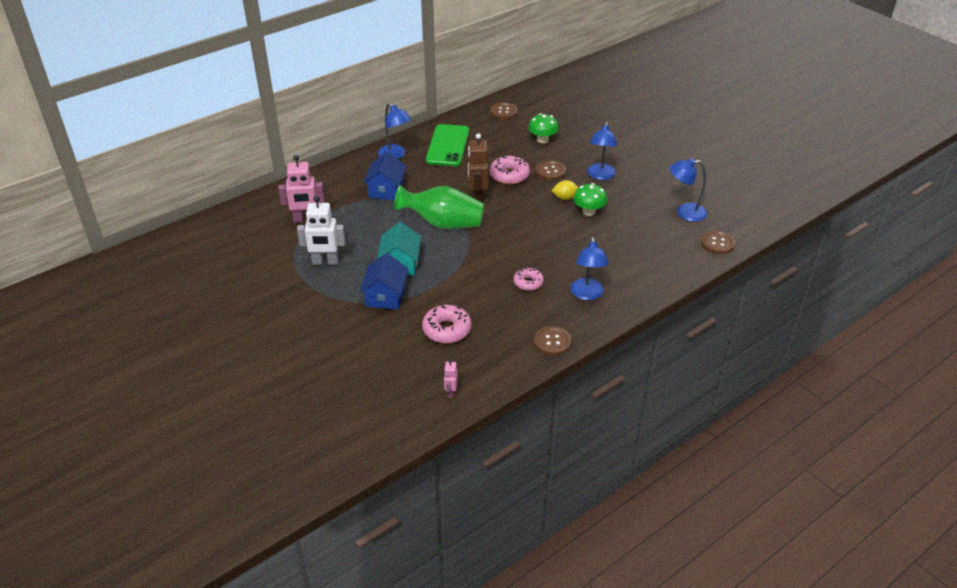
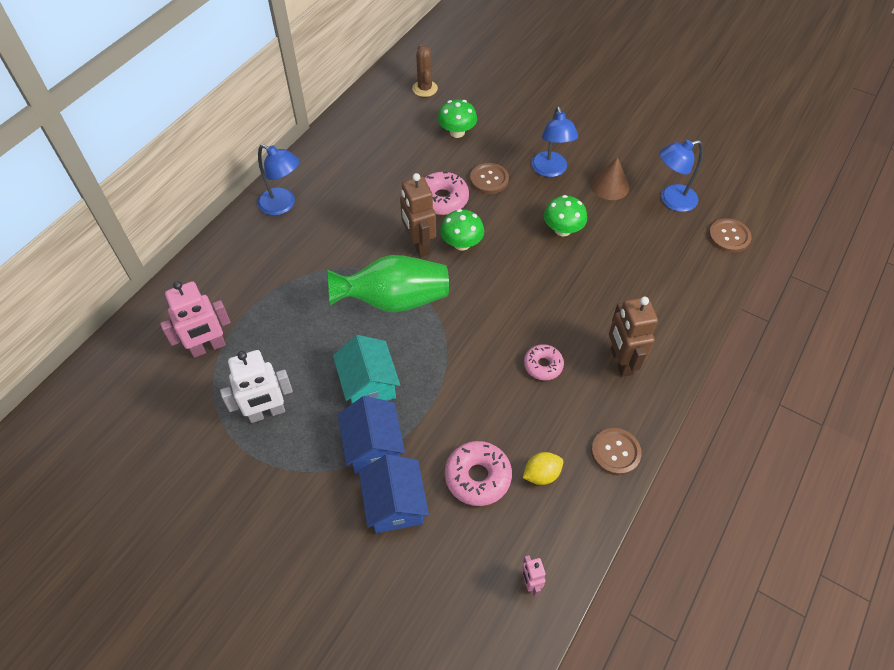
camera: 20 degrees left, 15 degrees up
(386, 190) = (296, 265): blue house -> blue house (395, 504)
(447, 145) = (344, 171): green phone -> none
(503, 112) = (390, 101): brown button -> none
(509, 203) = (461, 243): none -> green mushroom
(533, 110) = (425, 88): none -> brown cactus
(565, 198) = (525, 216): yellow lemon -> yellow lemon (541, 474)
(587, 294) = (621, 361): blue lamp -> brown robot
(641, 194) = (610, 186): none -> brown cone

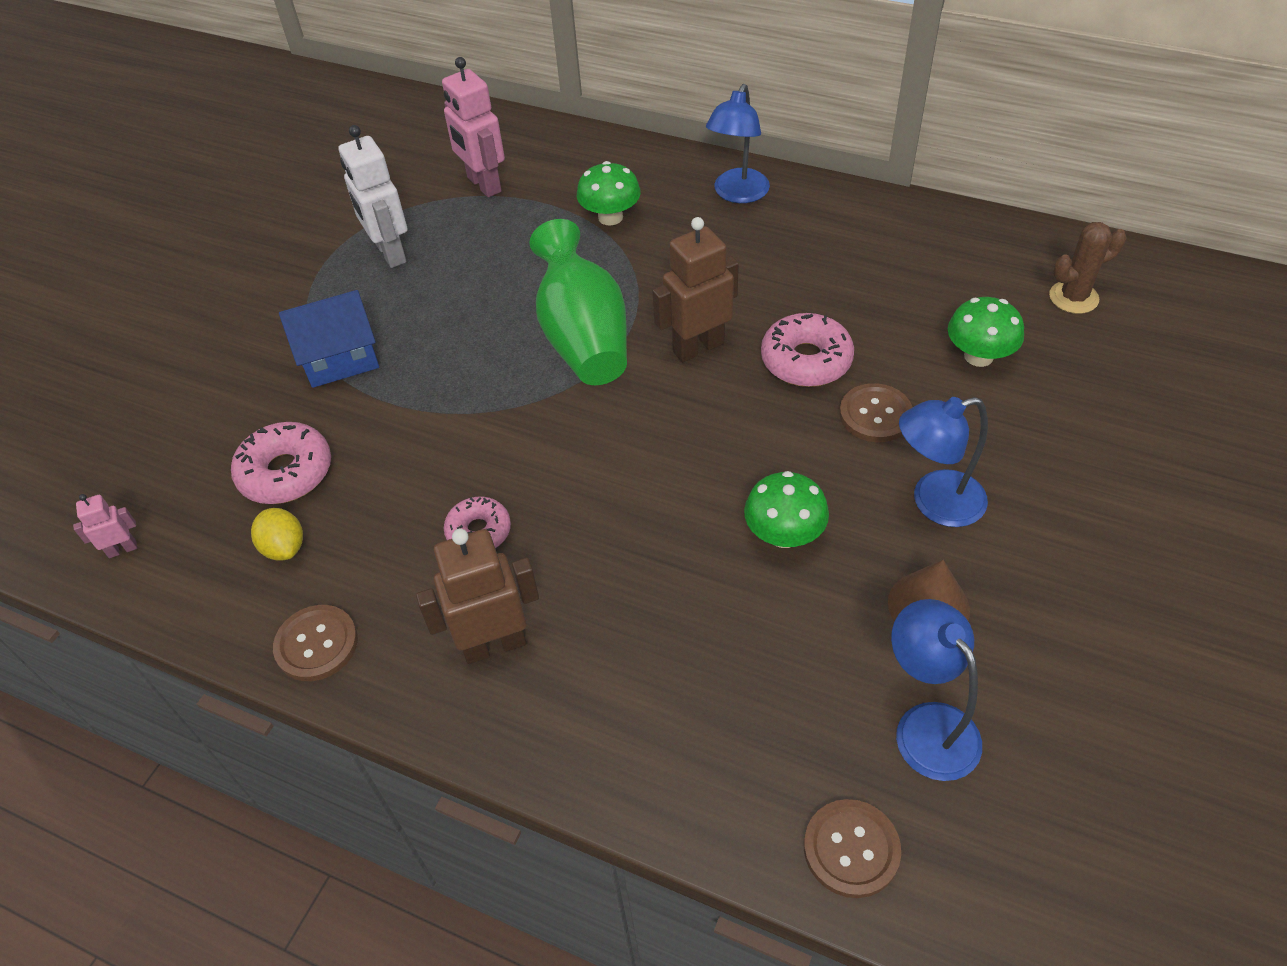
camera: 85 degrees right, 5 degrees down
(368, 384) = (435, 336): turquoise house -> none
(395, 504) = (254, 392): blue house -> none
(461, 243) = (713, 398): green mushroom -> green mushroom (610, 217)

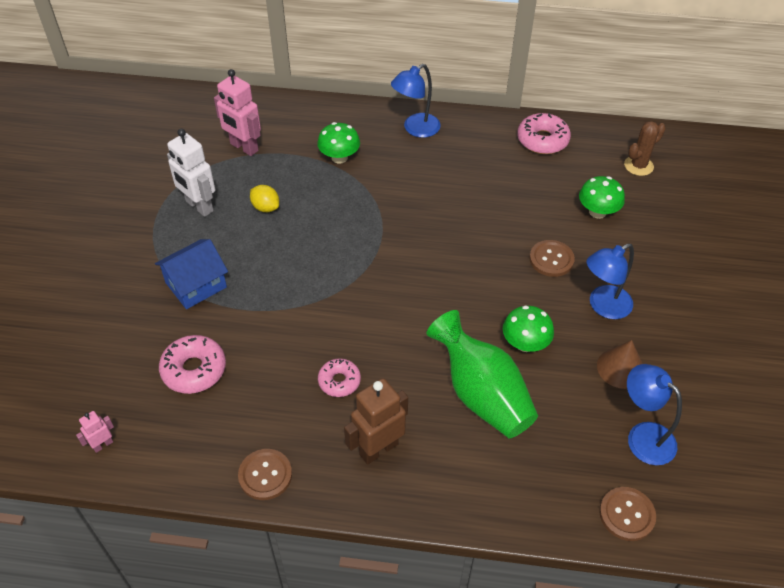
camera: 20 degrees left, 0 degrees up
(284, 547) = (215, 419): yellow lemon -> yellow lemon (265, 207)
(583, 337) = (354, 242): green vase -> green vase (481, 394)
(698, 347) = (429, 236): brown robot -> none
(737, 194) = (415, 129): blue lamp -> blue lamp turned 45 degrees clockwise
(806, 360) = (498, 232): pink donut -> pink donut (542, 140)

